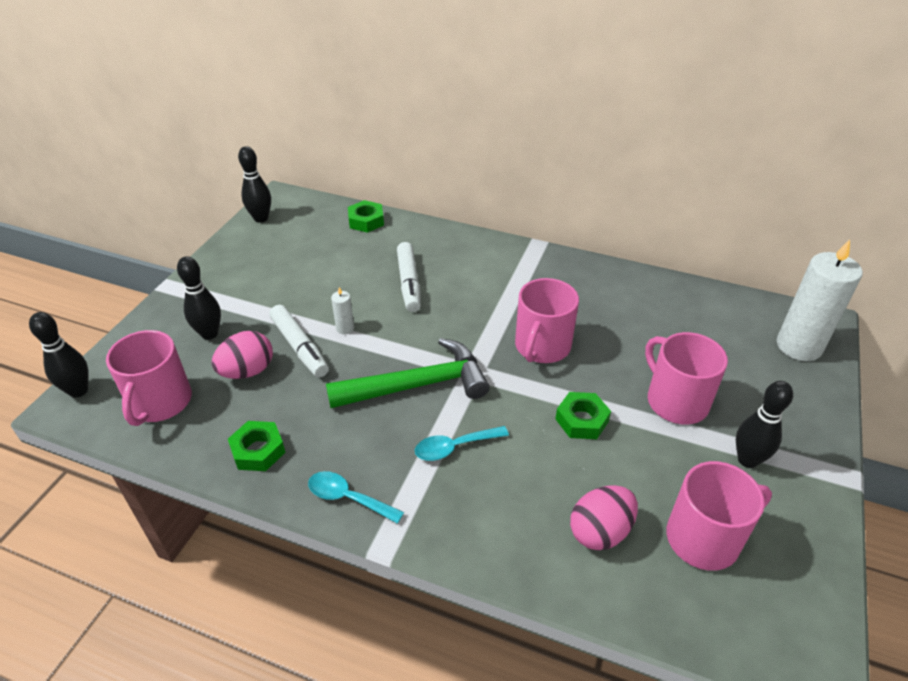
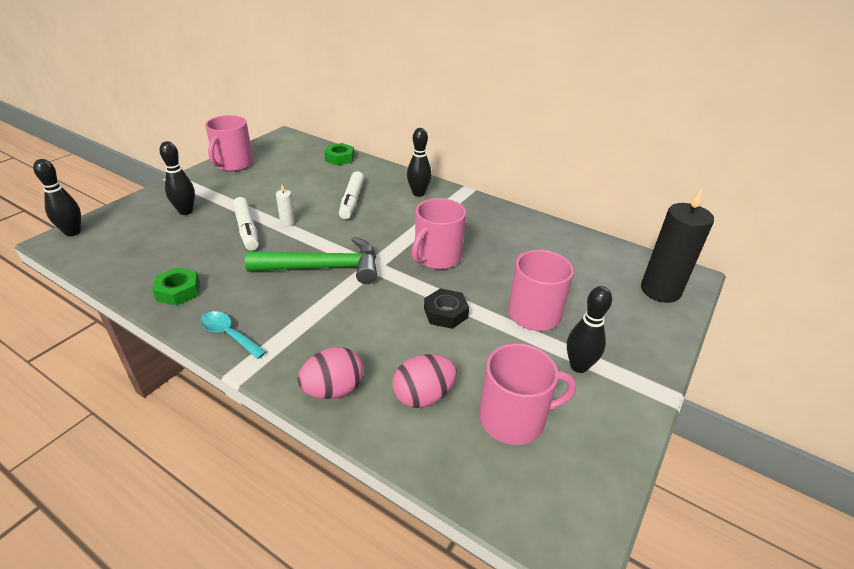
camera: 10 degrees right, 5 degrees down
(160, 402) = (125, 248): pink mug -> pink mug (233, 164)
(247, 371) = (199, 239): pink egg -> pink egg (333, 390)
(261, 218) = (263, 147): black bowling pin -> black bowling pin (418, 193)
(454, 447) = (331, 314): turquoise spoon -> none
(581, 420) = (445, 313): green nut -> black nut
(798, 346) = (660, 290): white candle -> black candle

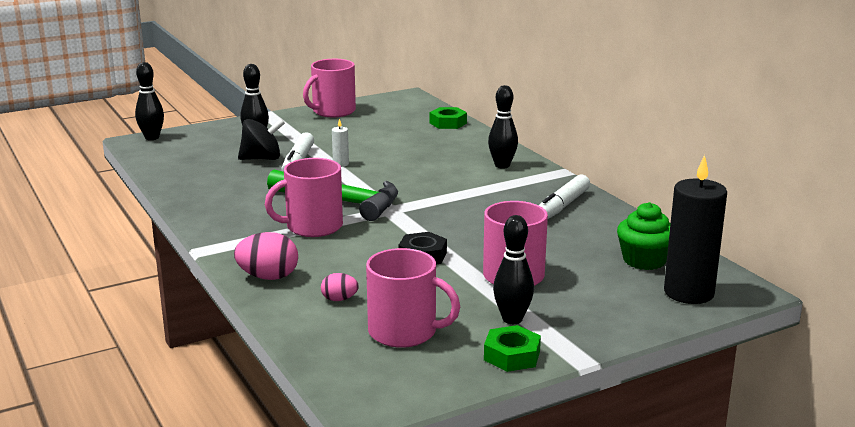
camera: 30 degrees right, 15 degrees down
(178, 291) = (202, 191): green nut -> green nut (512, 355)
(209, 233) = (262, 159): none -> black spinning top
(229, 334) = (217, 226): turquoise spoon -> none
(352, 201) = (422, 159): white marker -> white marker (561, 206)
(423, 396) = (339, 299): pink egg -> pink egg, size x0.57
(437, 257) = (462, 217): pink mug -> pink mug (313, 227)
(602, 266) = (644, 260): none -> green cupcake

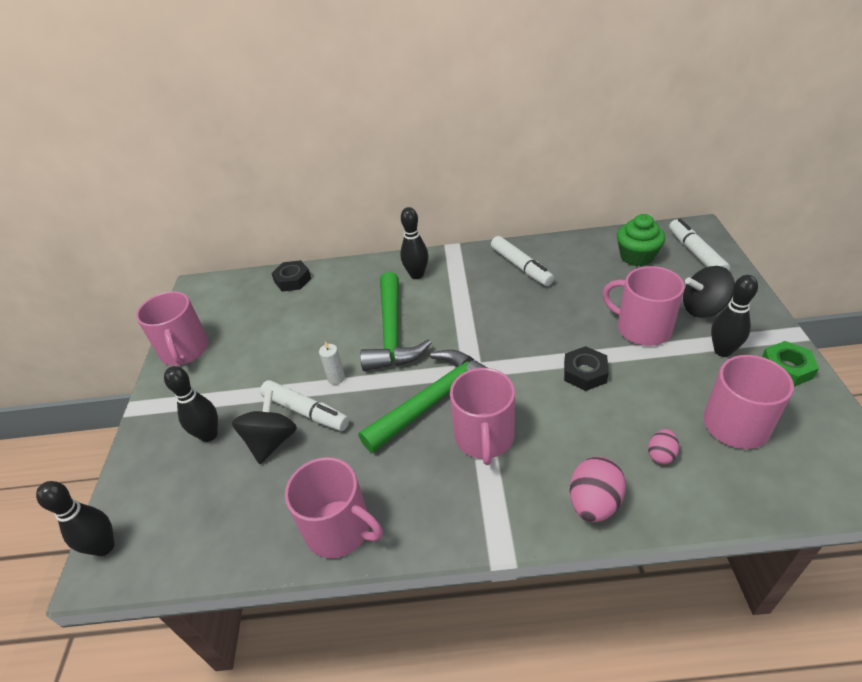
camera: 60 degrees left, 20 degrees up
(197, 196) = (339, 529): none -> pink mug
(411, 172) = (392, 333): none -> green hammer
(448, 123) = (292, 280): green nut -> black nut
(579, 304) = (703, 308): none -> black spinning top
(688, 293) = (695, 253): black candle -> white marker

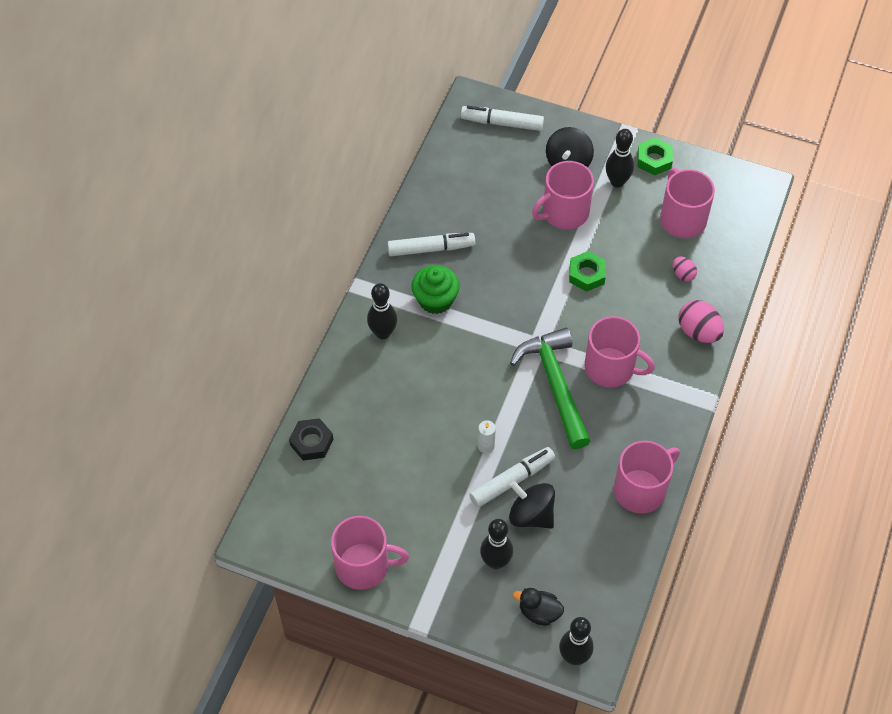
camera: 70 degrees left, 15 degrees up
(156, 493) = (539, 612): none -> black duck
(392, 333) = (455, 384): green hammer -> none
(585, 373) = (586, 274): black nut -> green nut
(637, 256) = (477, 162): green cupcake -> green cupcake (435, 300)

